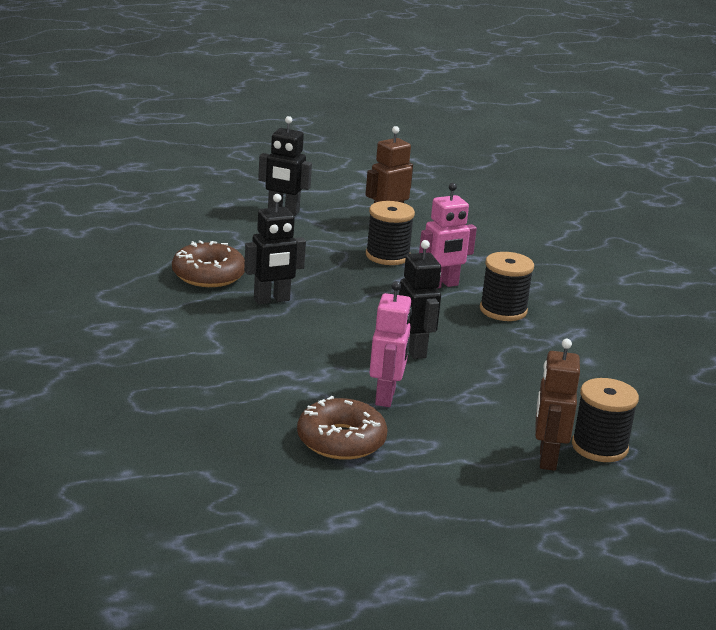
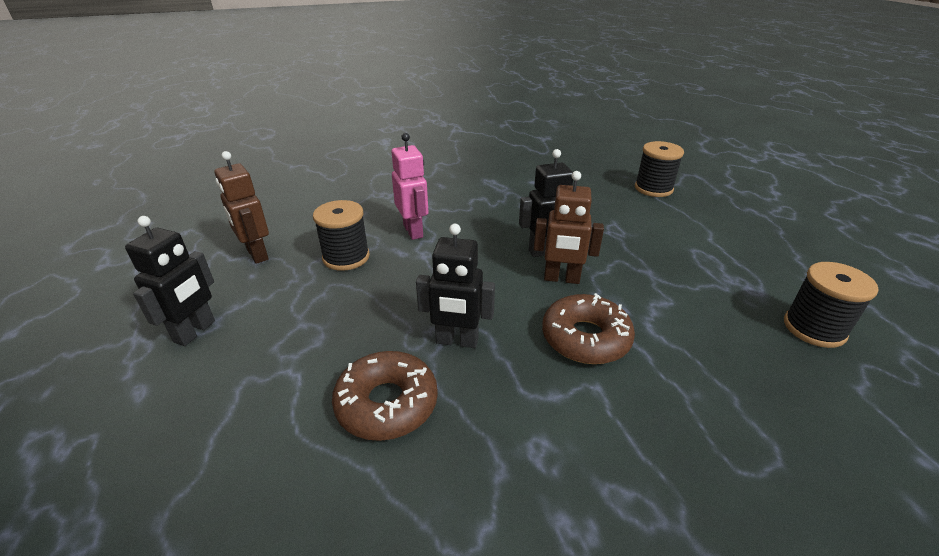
camera: 85 degrees left, 10 degrees up
(272, 300) = (457, 341): black robot -> black robot turned 120 degrees clockwise
(341, 440) = (729, 296): brown donut -> brown donut (585, 338)
(386, 397) = (637, 269): pink robot -> none
(503, 310) = (460, 206): black spool -> black spool (814, 328)
(547, 459) = (683, 207): brown robot -> brown robot (561, 279)

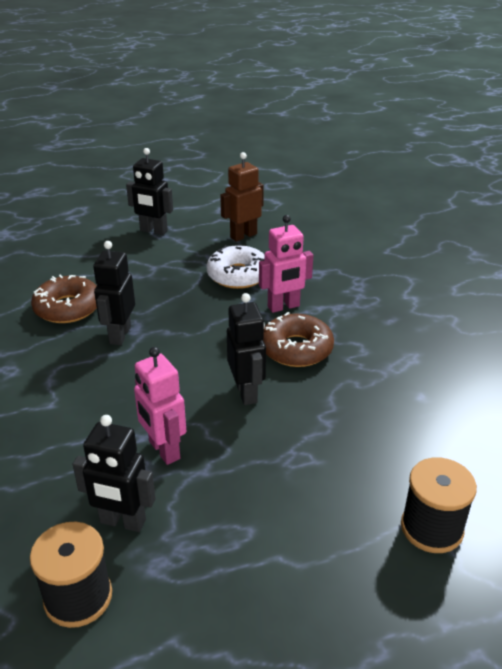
camera: 90 degrees right, 0 degrees up
(346, 257) = (238, 275): black spool -> white donut
(561, 279) = (196, 400): brown robot -> none
(585, 338) = (106, 405): brown donut -> brown donut (296, 349)
(634, 294) = (163, 450): none -> pink robot
(727, 311) = (122, 522): none -> black robot

